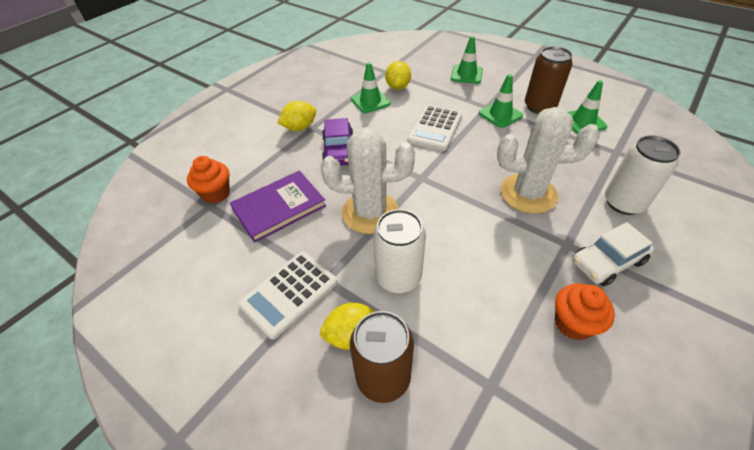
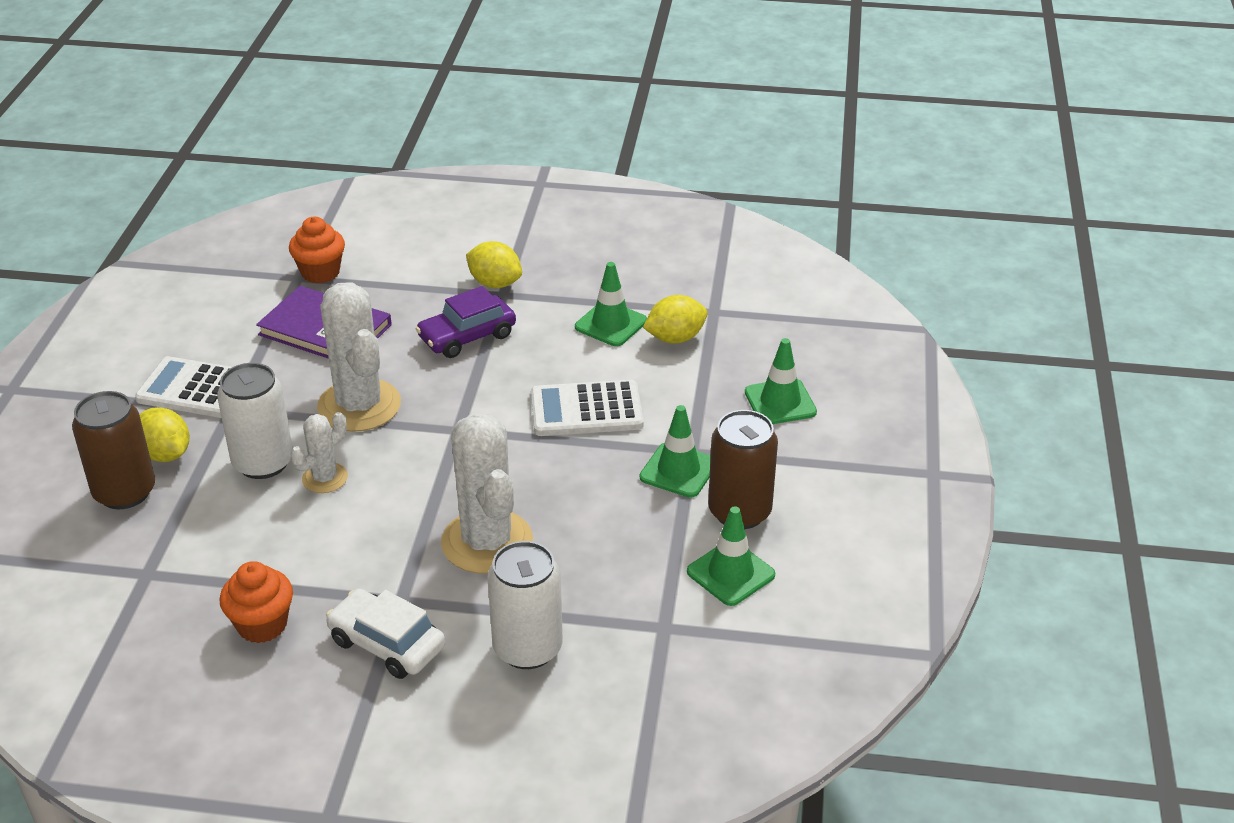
camera: 60 degrees right, 10 degrees down
(433, 248) = (325, 478): none -> white cactus

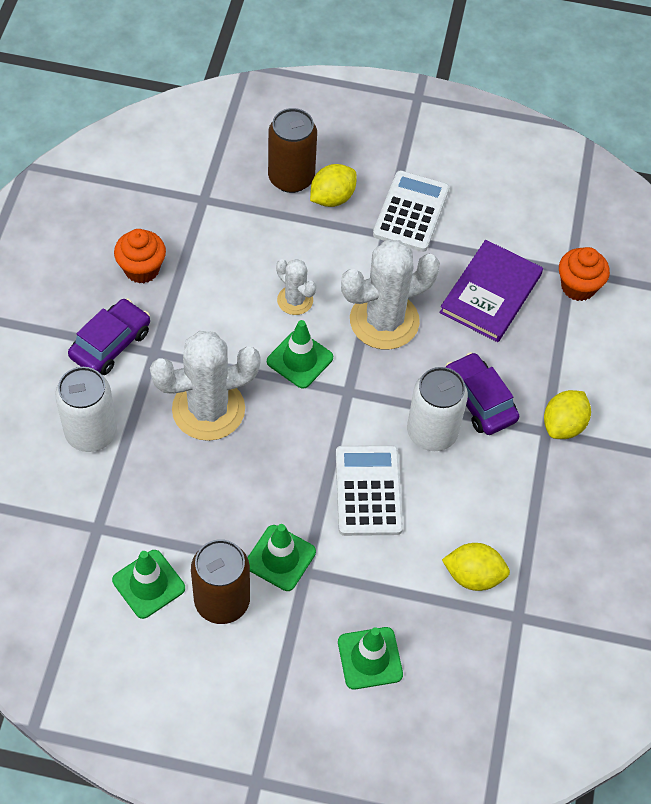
camera: 90 degrees right, 20 degrees up
(263, 463) = (317, 259): white can -> white can (432, 432)
(387, 644) = (111, 344): white car -> purple car
(611, 324) = (497, 521): green traffic cone -> green traffic cone (300, 359)
(675, 338) = (473, 576): yellow lemon -> yellow lemon turned 60 degrees counterclockwise

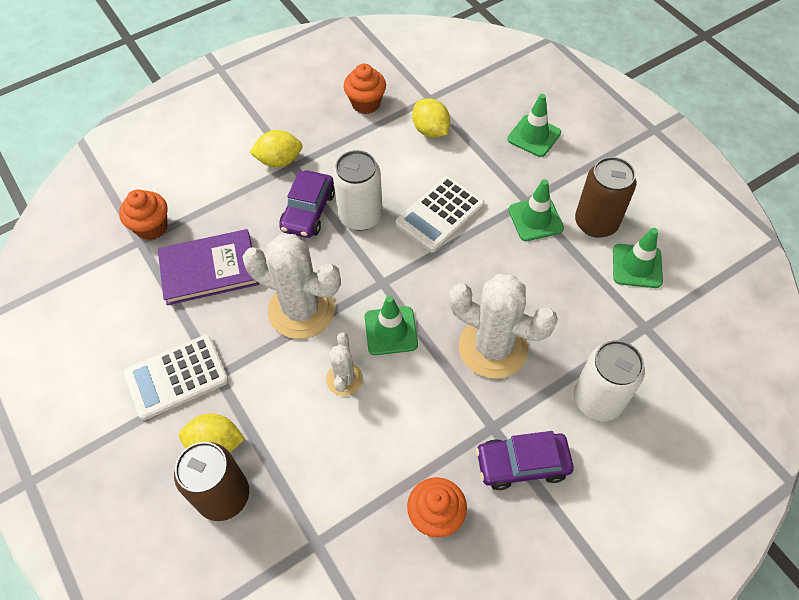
camera: 130 degrees left, 0 degrees up
(568, 554) = (366, 103): none -> orange cupcake

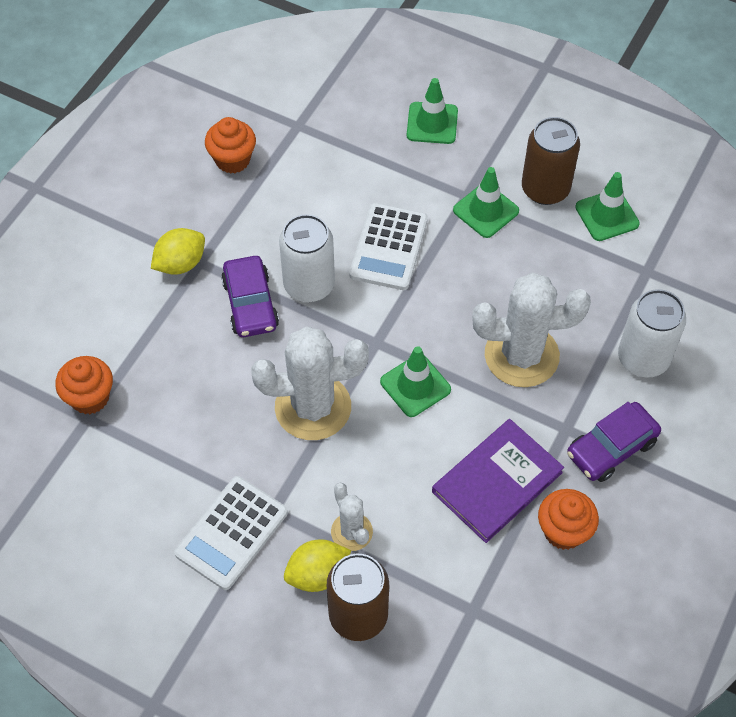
camera: 30 degrees left, 0 degrees up
(209, 269) = (186, 411): purple book -> purple book (497, 482)
(344, 379) = (401, 453): white cactus -> white cactus (351, 532)
(430, 130) = (322, 161): yellow lemon -> none

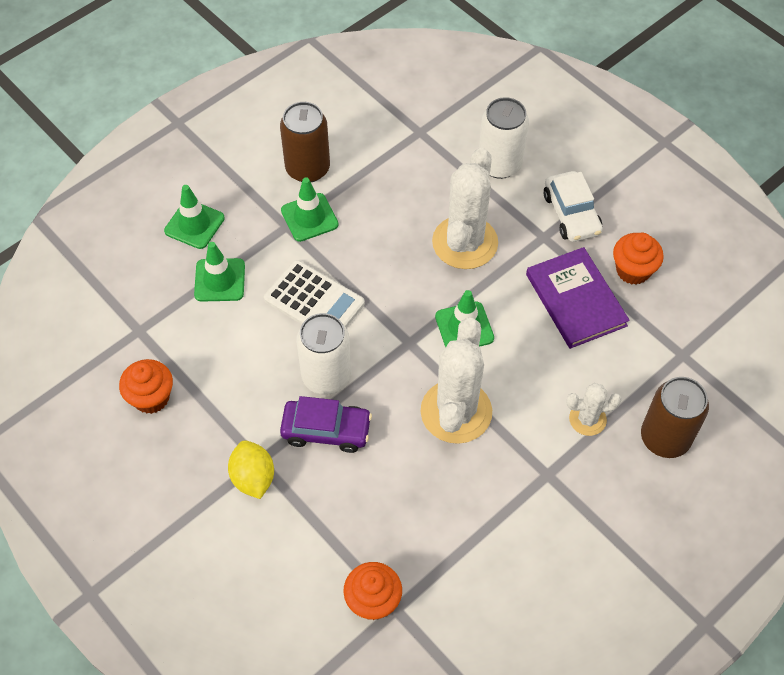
camera: 70 degrees left, 0 degrees up
(231, 533) = (559, 514): white calculator -> none
(317, 574) = (619, 457): yellow lemon -> none
(607, 215) = (354, 137): green traffic cone -> green traffic cone (220, 280)
(611, 448) = (571, 214): purple car -> white car

